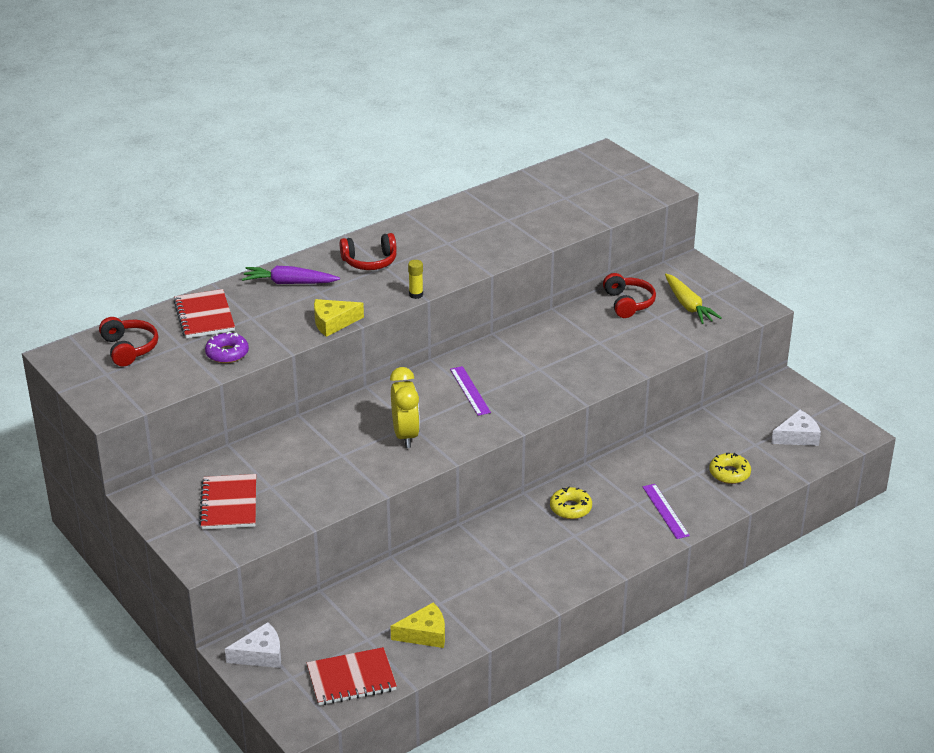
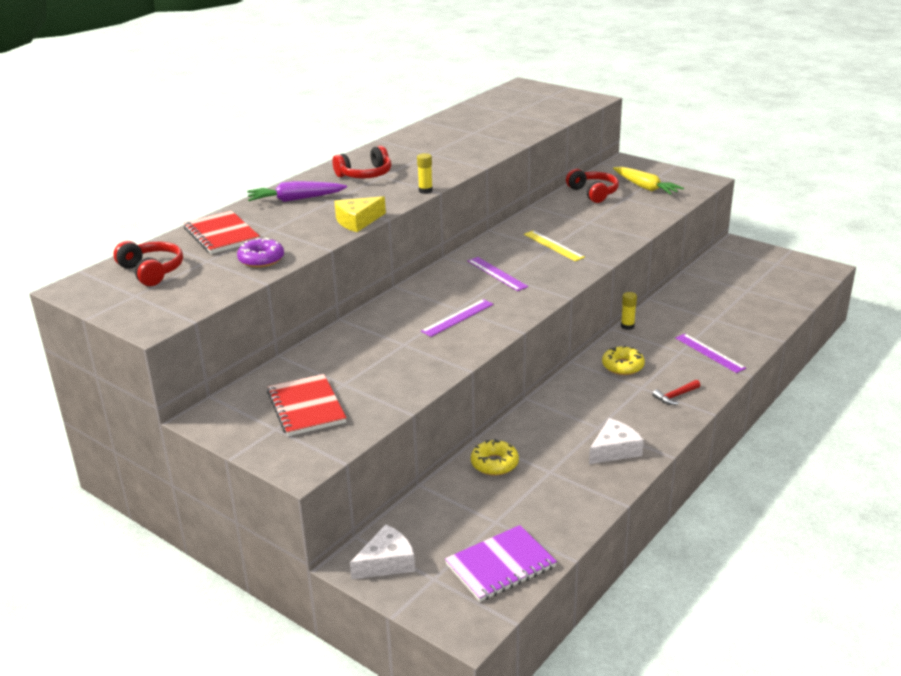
camera: 15 degrees left, 5 degrees down
(351, 679) = (500, 565): red notebook -> purple notebook
(405, 435) = (457, 317): yellow clock -> purple ruler
(424, 634) = (552, 504): yellow cheese -> none
(545, 366) = (553, 245): none -> yellow ruler
(600, 552) = (675, 396): none -> red hammer
(603, 463) = (627, 326): none -> yellow glue stick
(729, 473) = (743, 315): yellow donut -> yellow donut (494, 463)
(797, 436) = (777, 279): white cheese -> white cheese (614, 450)

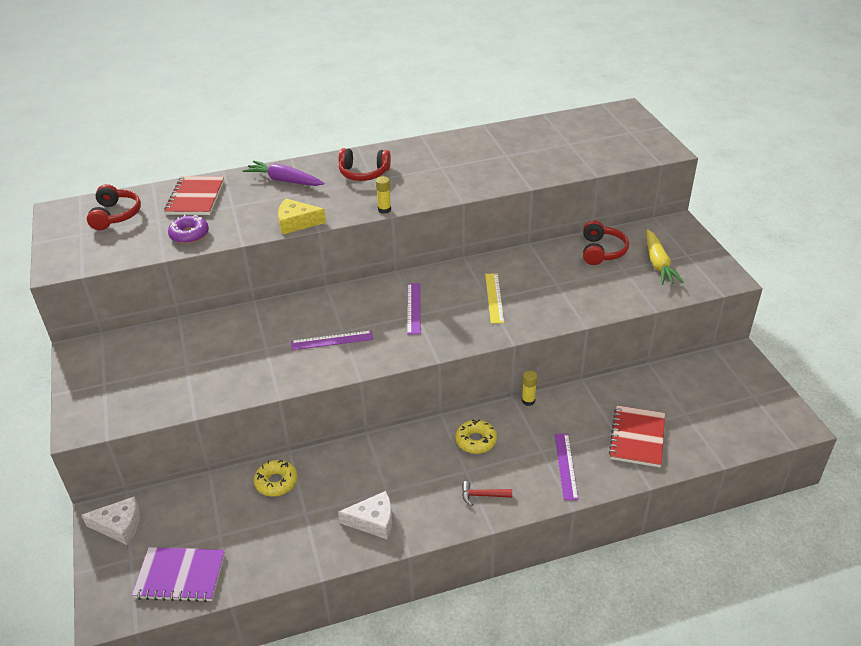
camera: 35 degrees right, 10 degrees up
(306, 407) = (141, 375): red notebook -> red notebook (637, 438)

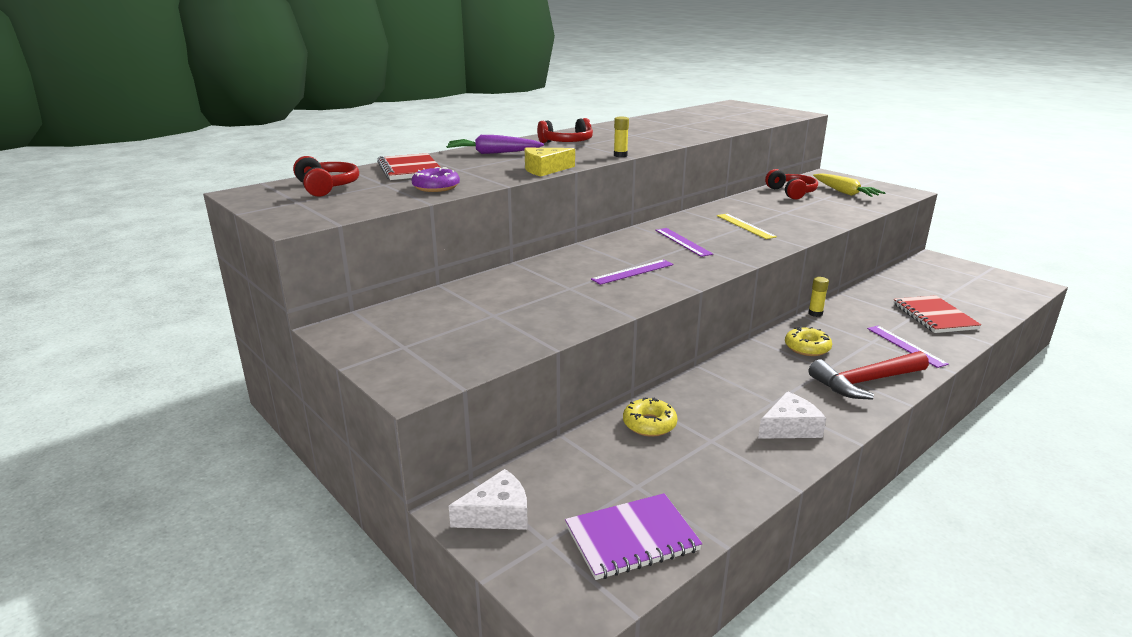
camera: 25 degrees left, 15 degrees down
(482, 495) = (865, 382): red hammer -> red hammer, size x2.14

